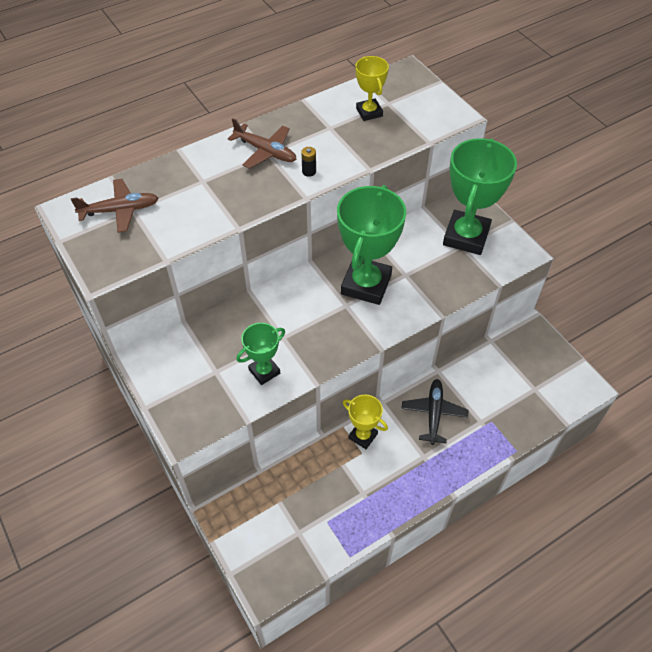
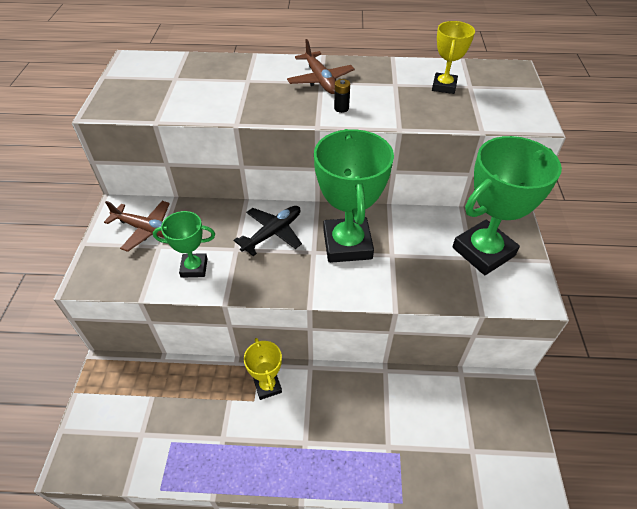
camera: 35 degrees right, 5 degrees down
(119, 210) = (166, 74): brown plane -> brown plane (146, 229)
(366, 284) = (347, 244): green trophy -> green trophy turned 60 degrees counterclockwise
(433, 414) = (348, 408): black plane -> black plane (272, 233)

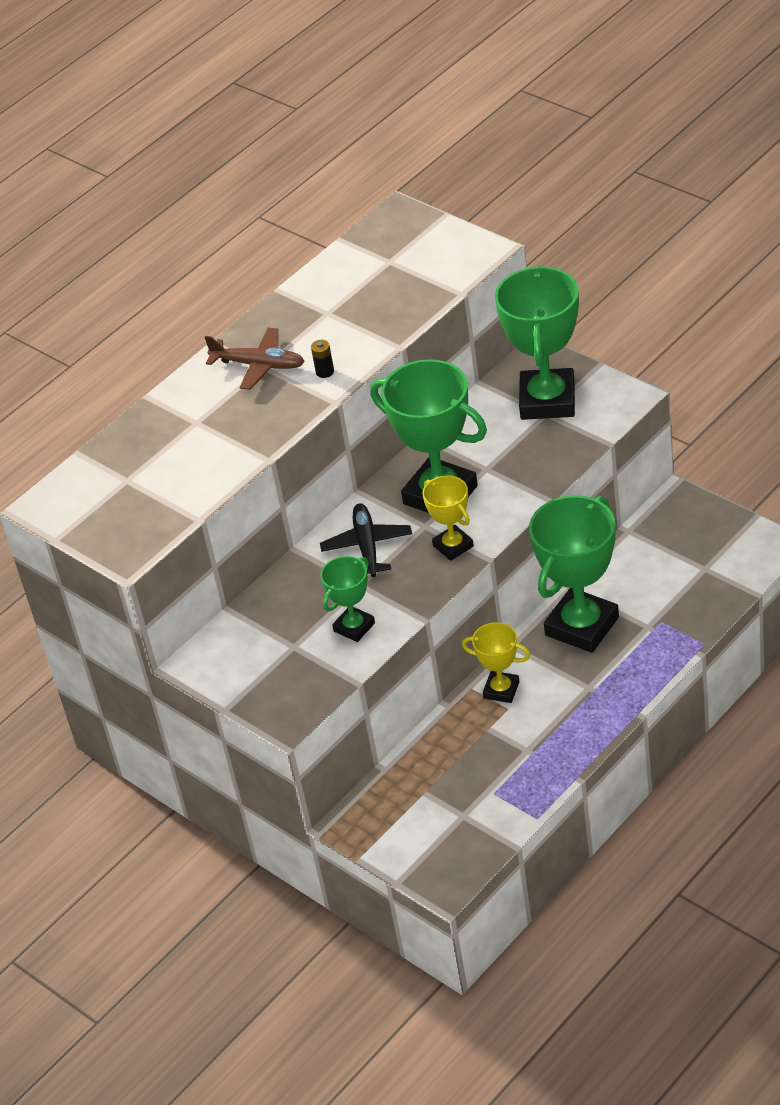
camera: 45 degrees left, 5 degrees down
(146, 229) = (256, 649): brown plane -> none
(356, 400) = (582, 626): none -> green trophy
(444, 86) = (370, 280): yellow trophy -> yellow trophy (453, 546)

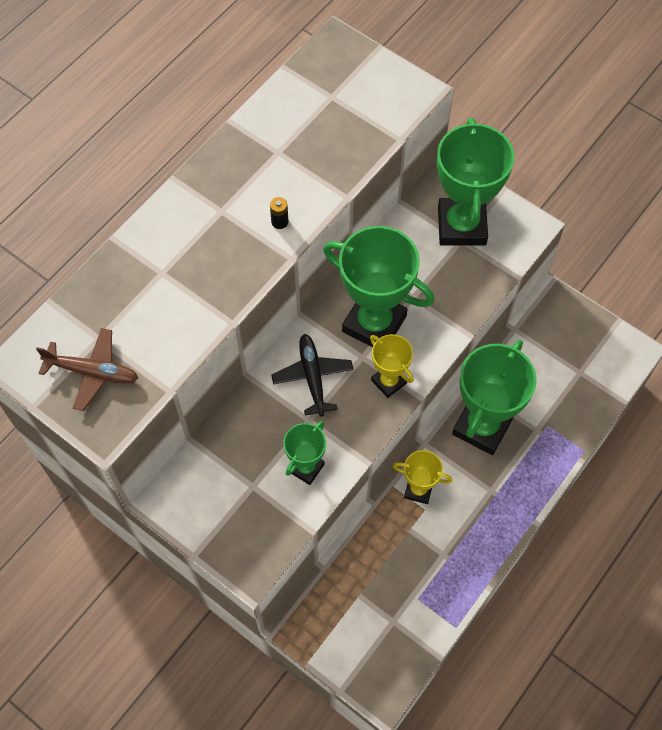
camera: 10 degrees left, 20 degrees up
(258, 365) = (217, 209): brown plane -> brown plane (92, 372)

